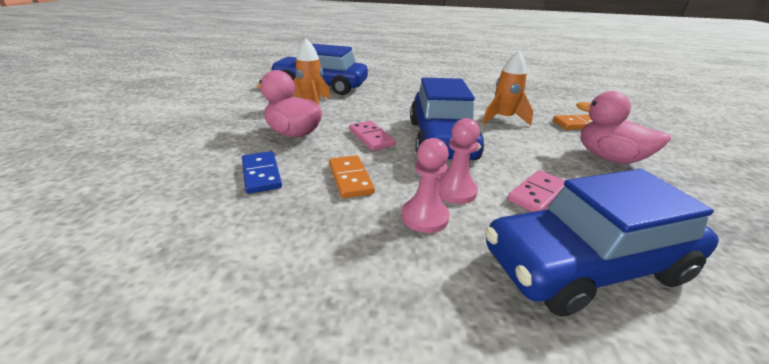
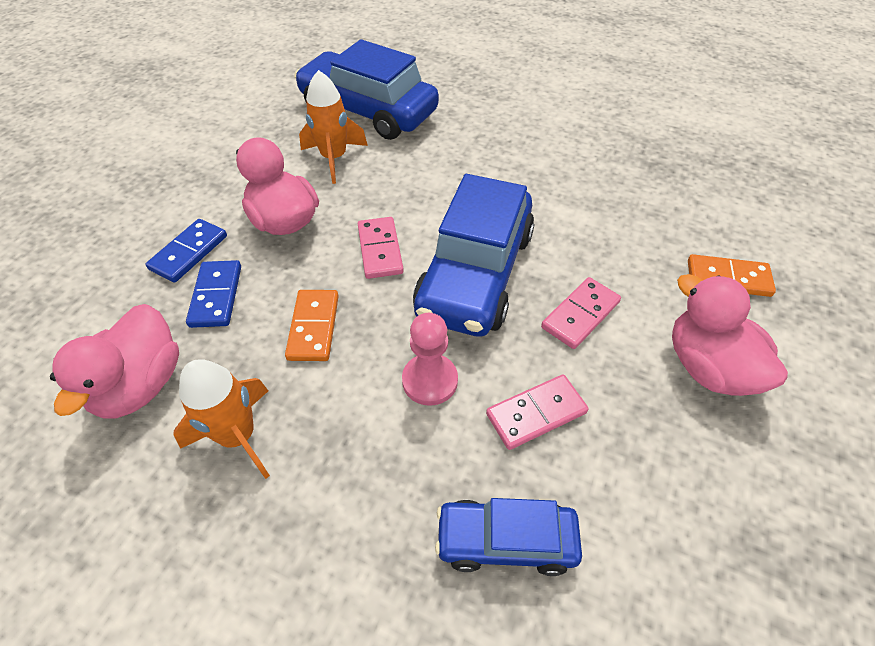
camera: 20 degrees right, 20 degrees up
(218, 235) = (141, 385): none -> pink duck
(226, 156) = (189, 253): none -> blue domino
(424, 217) = (366, 415): pink pawn -> none
(503, 119) = (605, 241): orange rocket -> orange rocket (238, 436)
(519, 148) = (580, 315): none -> pink domino
(585, 265) = (506, 541): blue car -> blue car, size x0.55

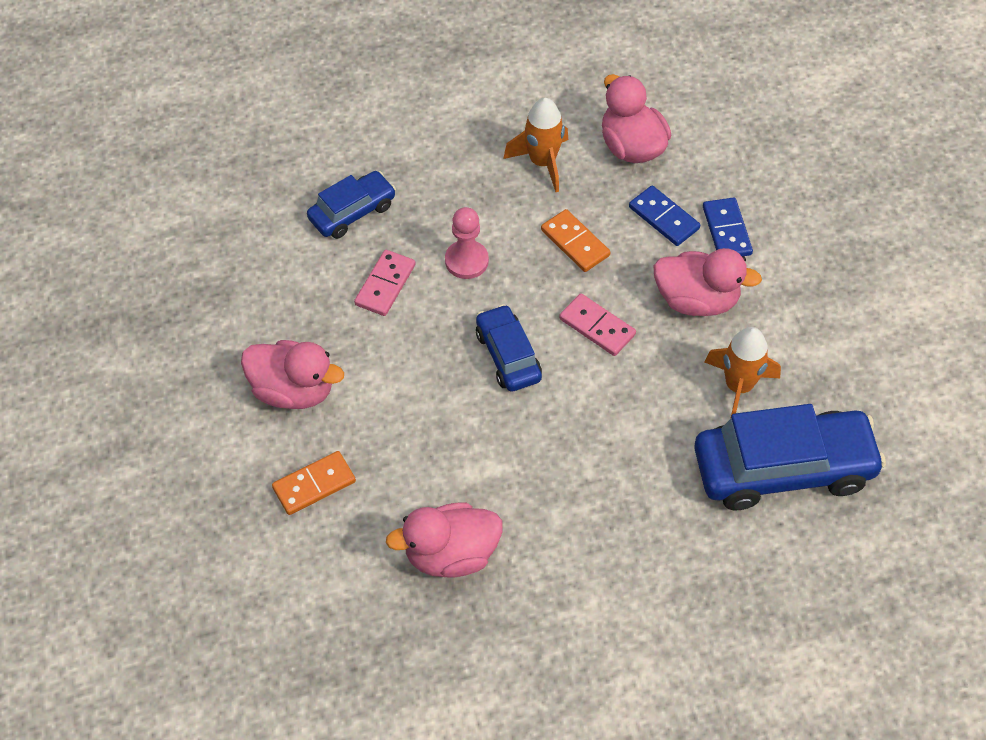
camera: 140 degrees right, 5 degrees up
(475, 273) = (508, 356): blue car -> blue car, size x0.55
(580, 315) = (405, 373): pink domino -> none
(638, 181) = (451, 554): none -> pink duck

